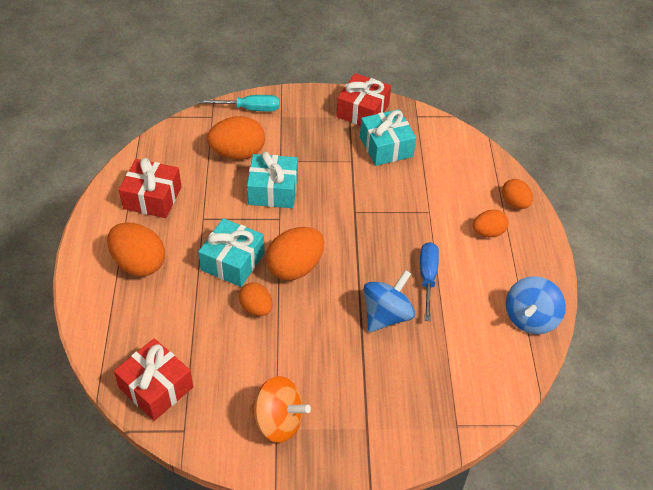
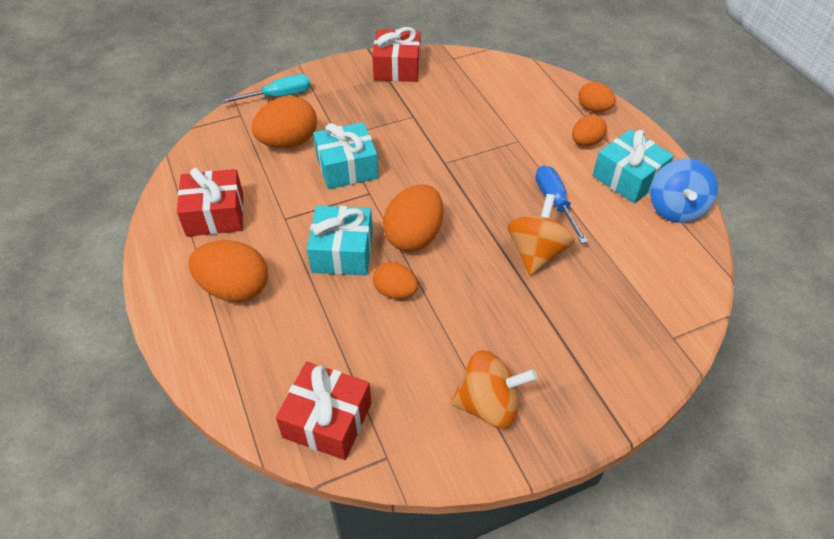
camera: 20 degrees left, 0 degrees up
(386, 147) = (440, 93): turquoise gift -> turquoise gift (628, 178)
(386, 315) = (536, 252): blue spinning top -> orange spinning top

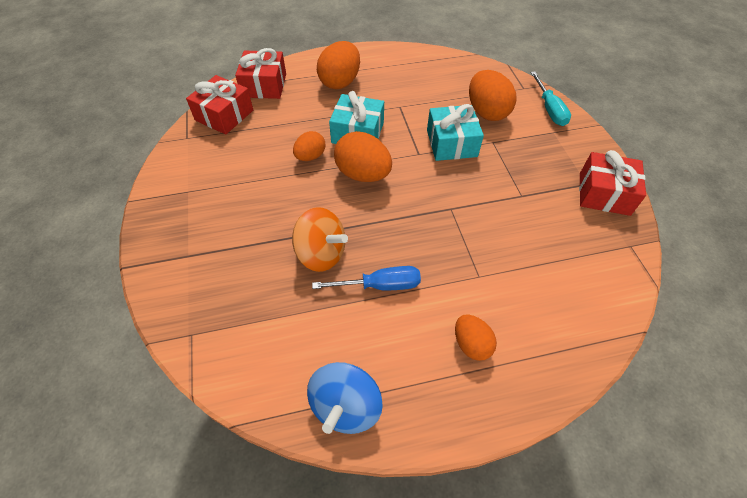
camera: 100 degrees right, 5 degrees up
(215, 214) = (410, 74): red gift -> red gift (264, 85)
(489, 405) = (194, 191): orange spinning top -> none
(593, 109) = (536, 374): orange egg -> none
(628, 178) = (405, 371): turquoise gift -> none
(675, 209) = (346, 406): blue spinning top -> blue spinning top turned 90 degrees counterclockwise

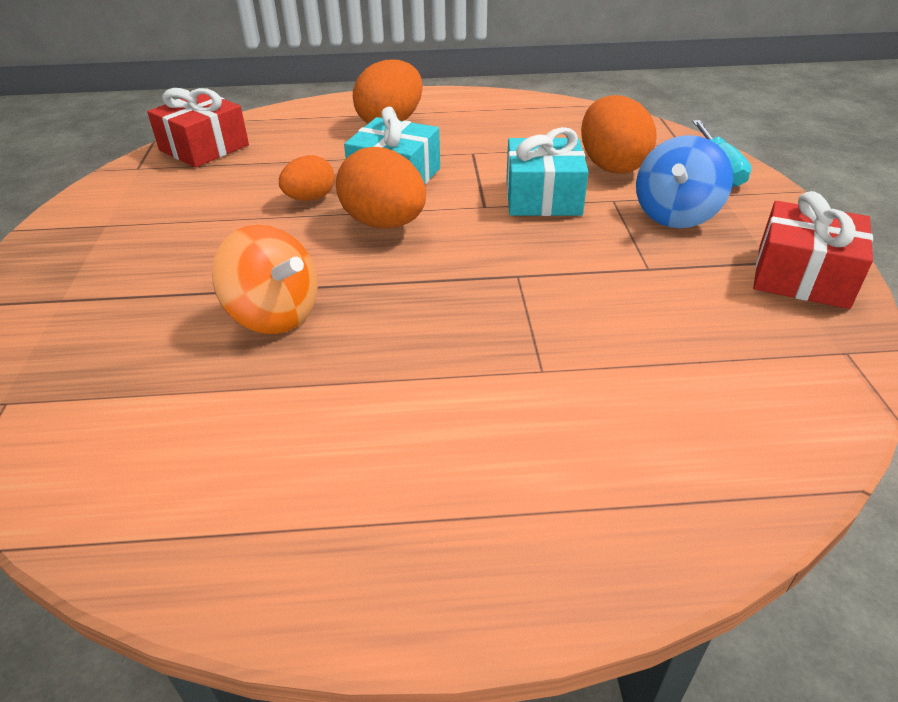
camera: 10 degrees right, 15 degrees down
(264, 85) = (277, 121): red gift -> none
(346, 406) = (218, 544): blue spinning top -> blue spinning top (675, 215)
(380, 285) = (357, 366): blue screwdriver -> none
(471, 344) = (497, 471): orange egg -> none

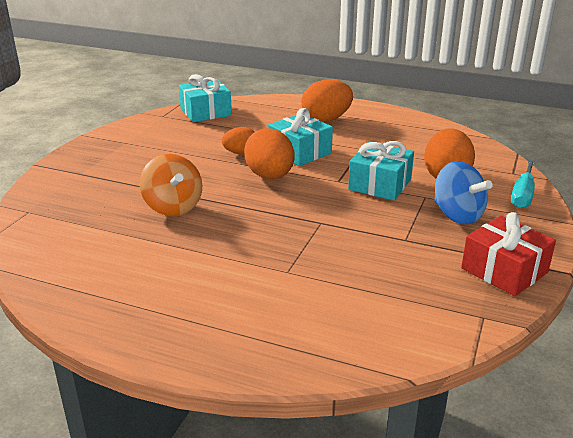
camera: 25 degrees right, 10 degrees down
(204, 148) = (206, 112): red gift -> turquoise gift
(675, 215) = (457, 215): blue spinning top -> blue spinning top turned 90 degrees counterclockwise

